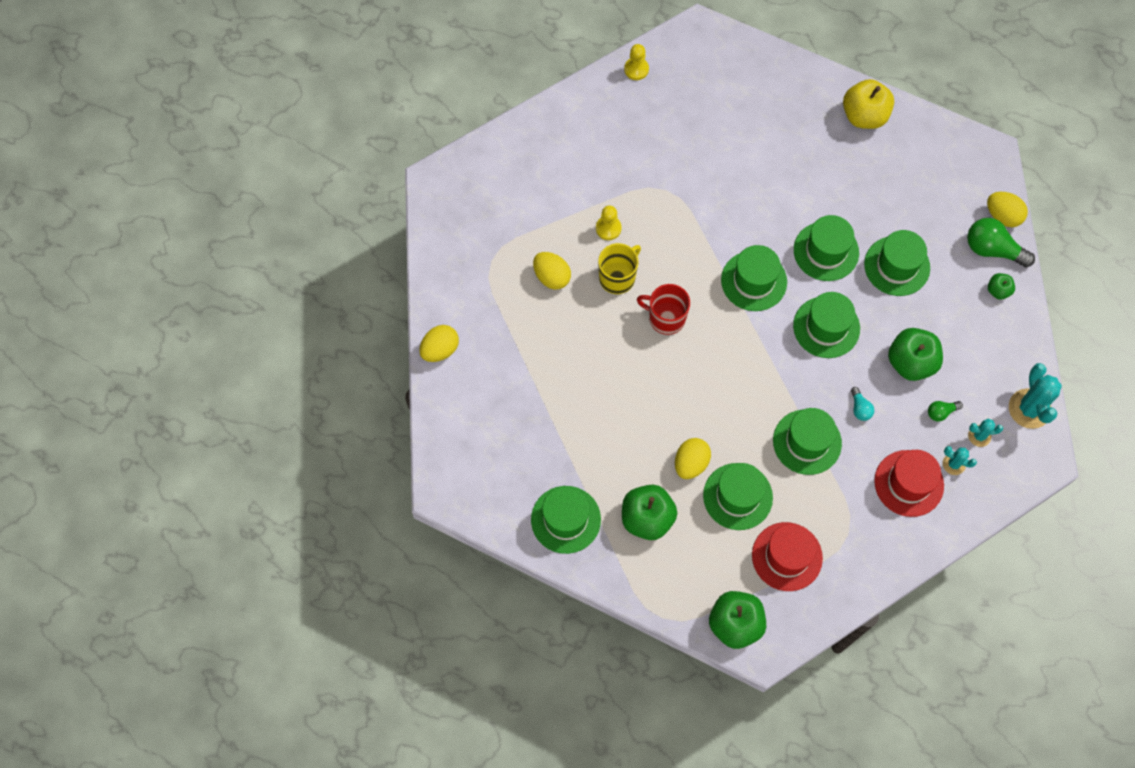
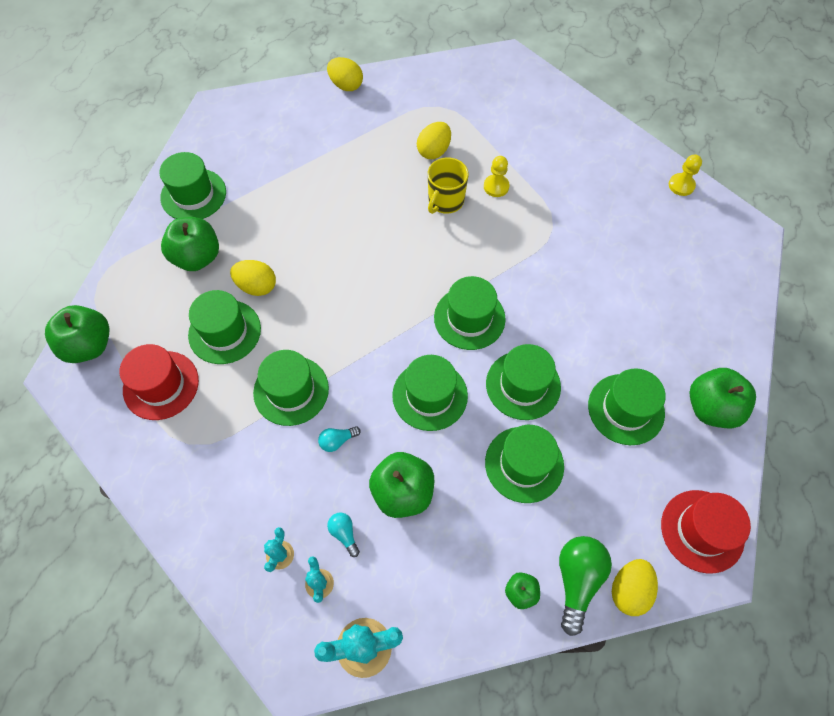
camera: 80 degrees right, 5 degrees down
(617, 277) = (445, 201): yellow mug -> yellow mug turned 90 degrees clockwise
(666, 318) = (410, 245): red mug -> none
(857, 178) = (626, 409): none -> green hat
(864, 116) = (711, 408): yellow apple -> green apple
(909, 483) = (251, 504): red hat -> red hat (702, 531)
(941, 412) = (344, 533): green light bulb -> turquoise light bulb

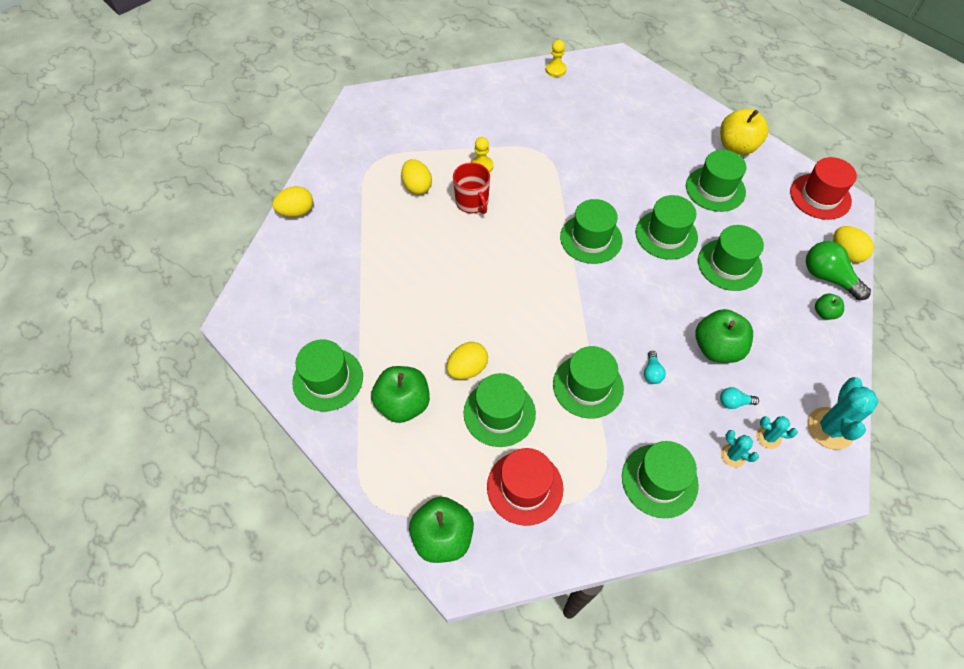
camera: 60 degrees left, 5 degrees down
(430, 395) = (644, 294): green hat -> green hat (659, 480)
(445, 201) = (472, 202): yellow mug -> red mug
(711, 408) = (737, 147): green apple -> yellow apple

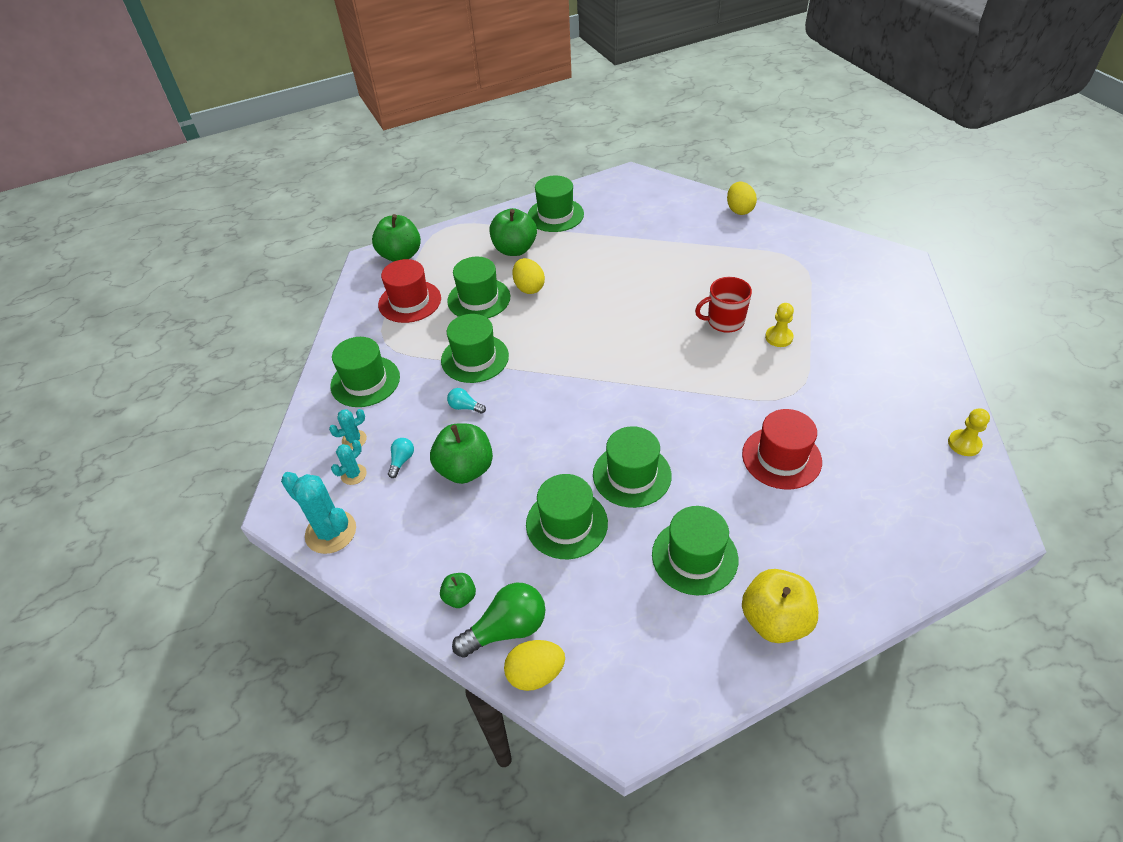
camera: 110 degrees right, 10 degrees down
(417, 187) = (756, 286): yellow egg -> none
(591, 239) = (646, 404): green hat -> none
(820, 196) = (648, 694): red hat -> red hat (781, 458)

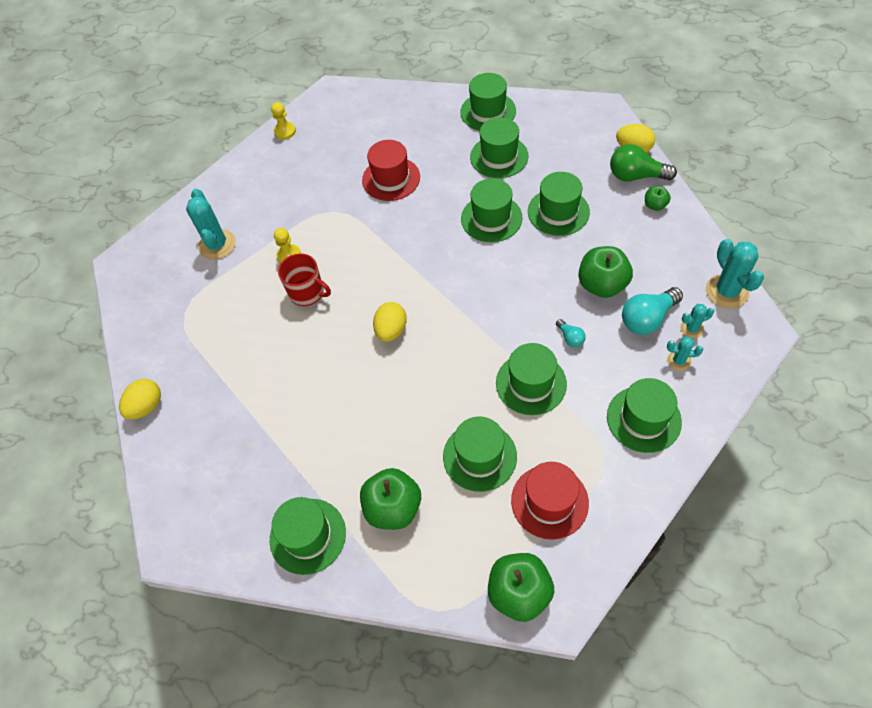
camera: 140 degrees left, 10 degrees up
(402, 461) = (647, 319): turquoise light bulb -> turquoise light bulb, size x1.96
(529, 288) = (423, 439): yellow egg -> yellow egg (391, 330)
(775, 620) = (488, 111): yellow apple -> green hat
(850, 312) = (217, 245): none -> turquoise cactus

